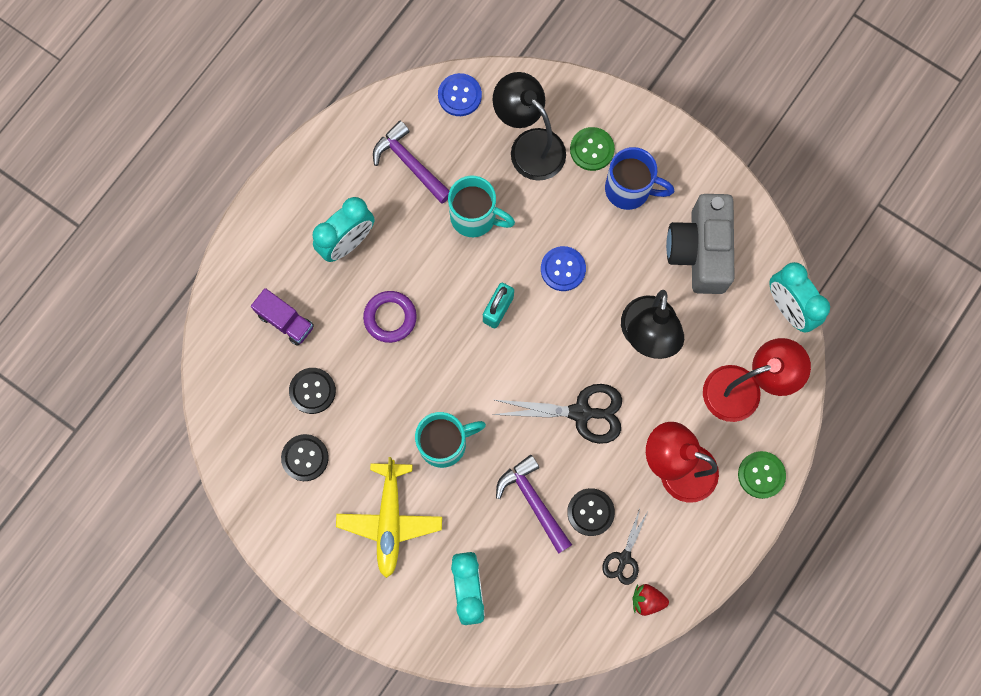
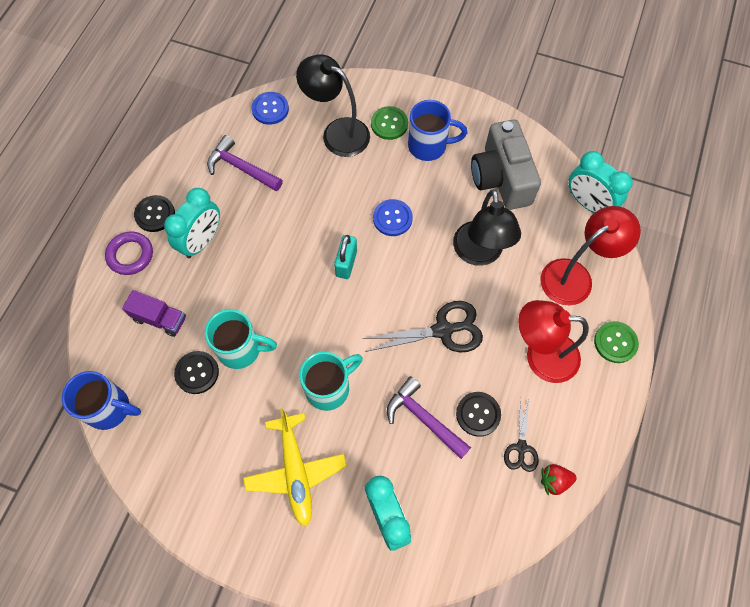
camera: 15 degrees left, 10 degrees down
(217, 405) = (110, 408): none -> blue mug
(305, 458) = (202, 434): black button -> black button (155, 214)
(390, 318) = (253, 293): purple ring -> purple ring (130, 255)
(475, 217) = (307, 196): turquoise mug -> turquoise mug (241, 349)

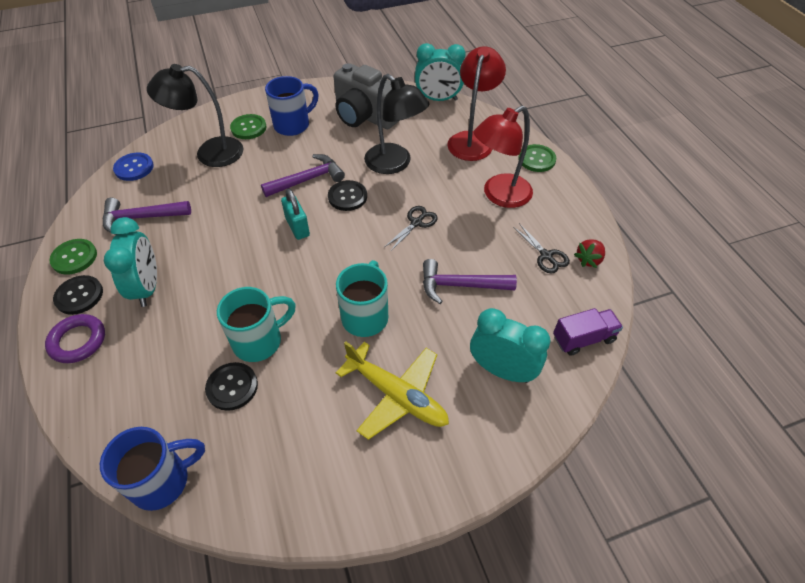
camera: 40 degrees left, 15 degrees down
(160, 319) = (154, 370): purple truck -> purple truck (583, 339)
(173, 175) = (74, 257): none -> green button
(392, 218) = (307, 180): blue button -> purple hammer
(442, 330) = (416, 223): black scissors -> black scissors, size x0.59
(478, 414) = (495, 256): black button -> black button (347, 197)

